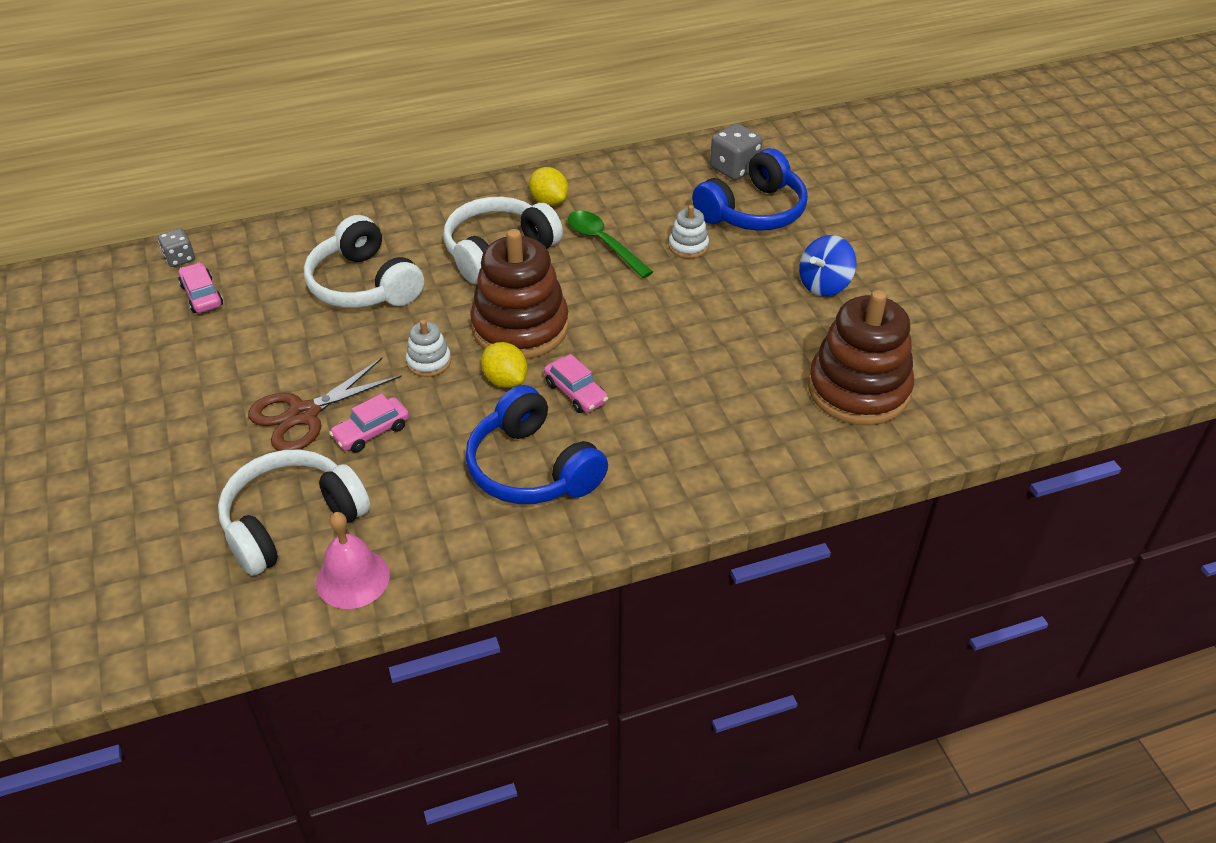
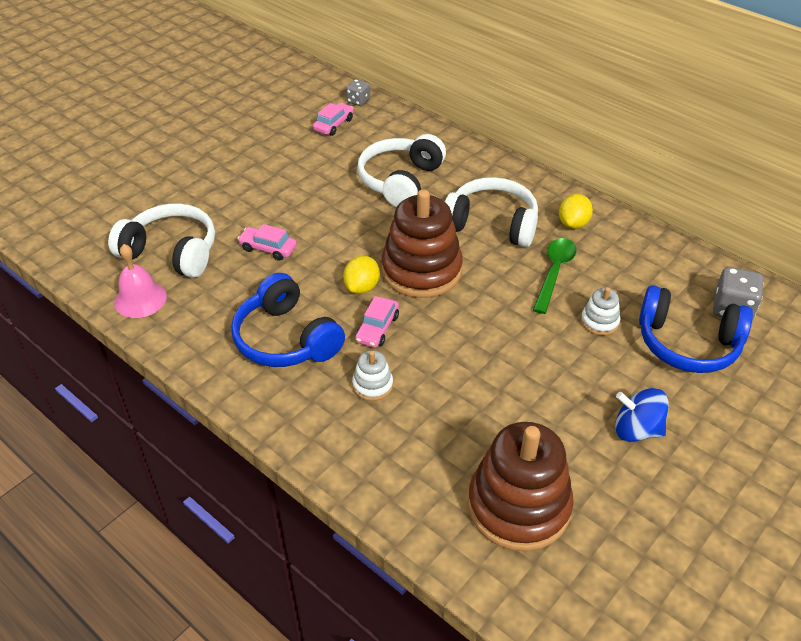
camera: 60 degrees right, 0 degrees up
(304, 414) = (263, 213): brown scissors -> none
(429, 362) = (351, 243): white stacking toy -> white stacking toy (372, 385)
(532, 468) = (286, 339): blue headphones -> blue headphones turned 60 degrees counterclockwise

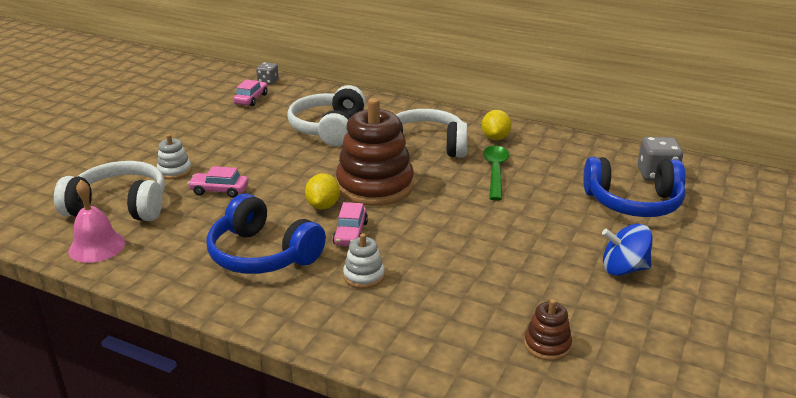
camera: 15 degrees left, 15 degrees down
(518, 506) = (547, 345): brown stacking toy -> brown stacking toy, size x0.45
(599, 322) = (551, 199): white stacking toy -> white stacking toy (174, 171)

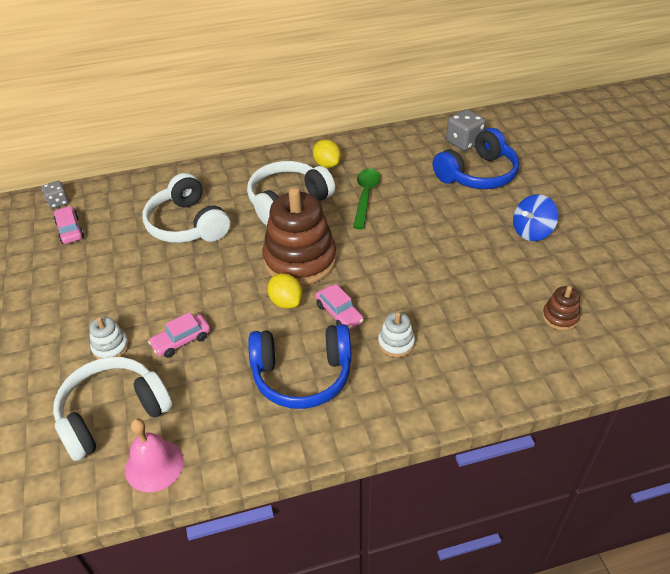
camera: 40 degrees left, 15 degrees up
(495, 172) = (365, 196): green spoon -> green spoon turned 45 degrees clockwise

